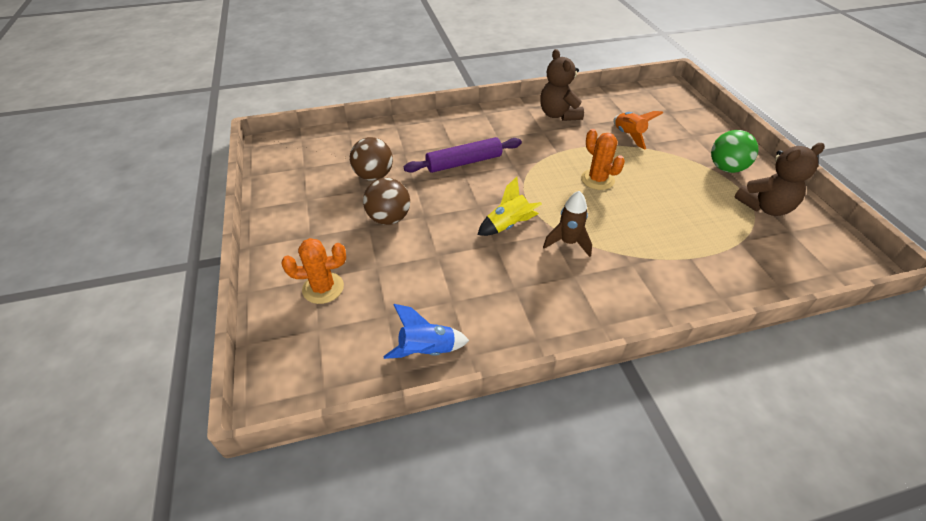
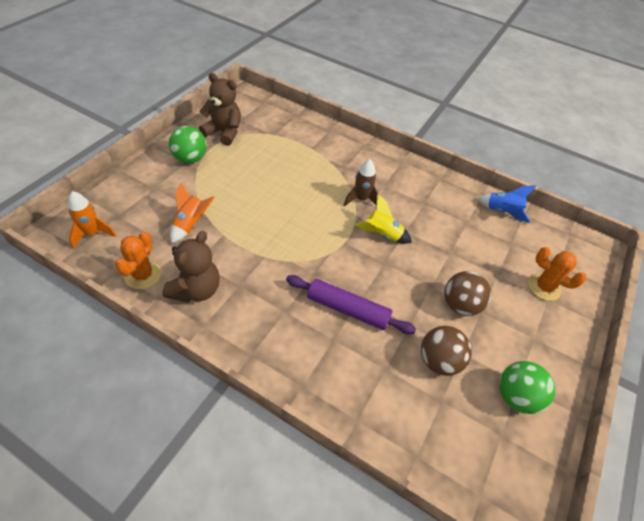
camera: 140 degrees left, 5 degrees up
(304, 190) = (516, 396): none -> green ball
(597, 180) = (277, 215): orange cactus -> orange cactus (143, 275)
(656, 98) = (92, 234): none -> orange rocket

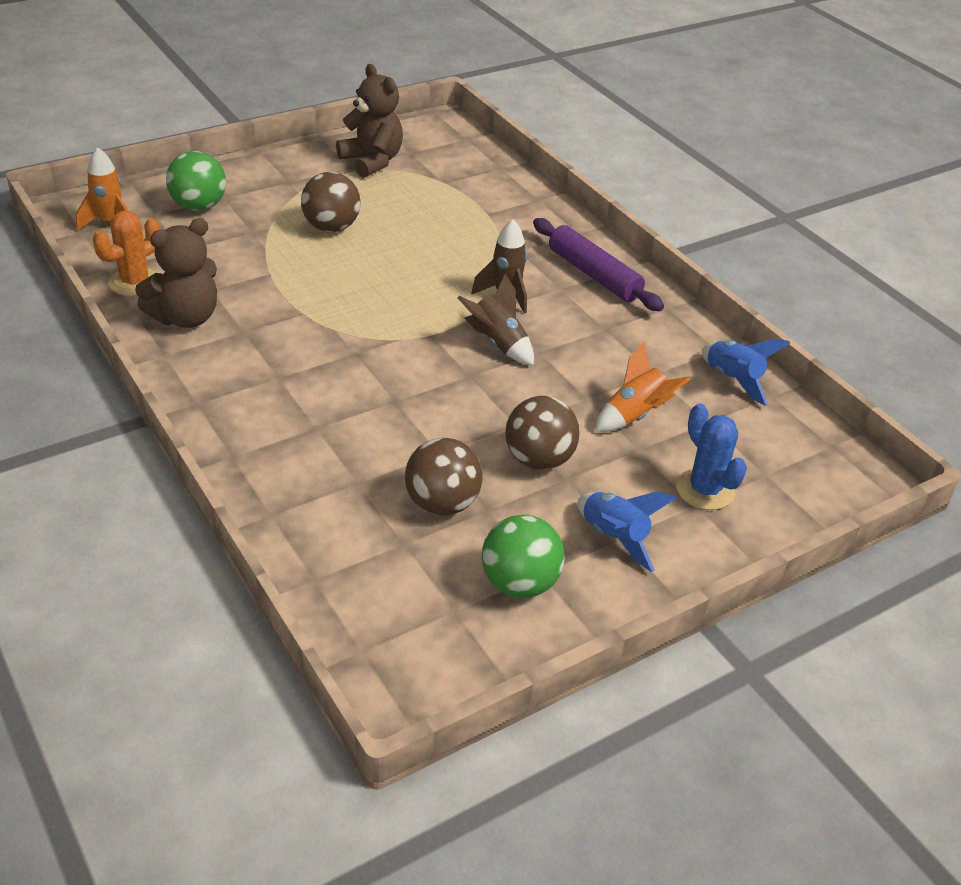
camera: 30 degrees right, 10 degrees down
(190, 159) = (298, 179): green ball -> green ball (199, 206)
(191, 224) = (237, 250): orange rocket -> orange rocket (634, 415)
(235, 187) = (331, 227): none -> brown ball
(347, 309) = (365, 405): purple rolling pin -> purple rolling pin (594, 275)
(382, 235) = (497, 344): yellow rocket -> brown rocket
(532, 340) = (614, 538): none -> blue rocket
(544, 287) = (705, 490): orange cactus -> blue cactus

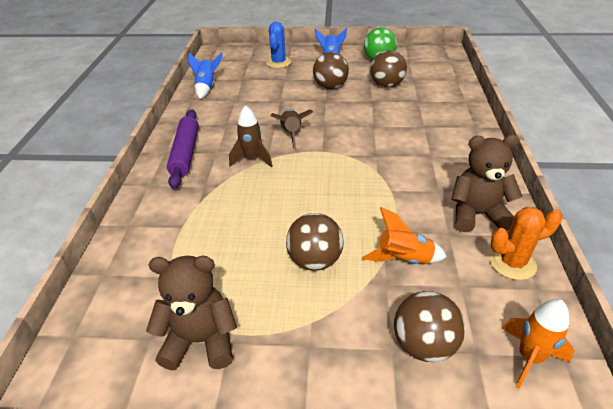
camera: 140 degrees left, 0 degrees up
(199, 206) = (424, 344): green ball -> brown ball
(372, 161) = (201, 340): brown teddy bear -> brown teddy bear turned 90 degrees clockwise
(634, 415) = (269, 88): orange rocket -> orange rocket (403, 260)

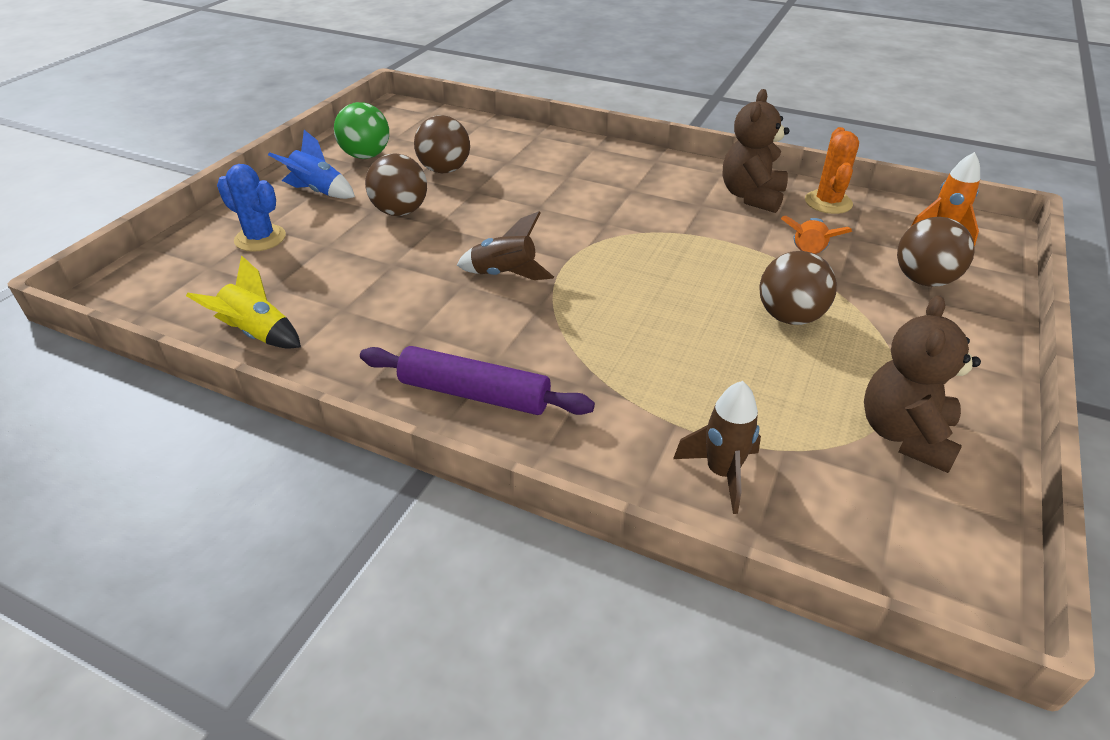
camera: 70 degrees left, 0 degrees up
(206, 87) = (257, 334): blue rocket -> yellow rocket
(252, 159) = (544, 324): brown rocket -> brown rocket (721, 473)

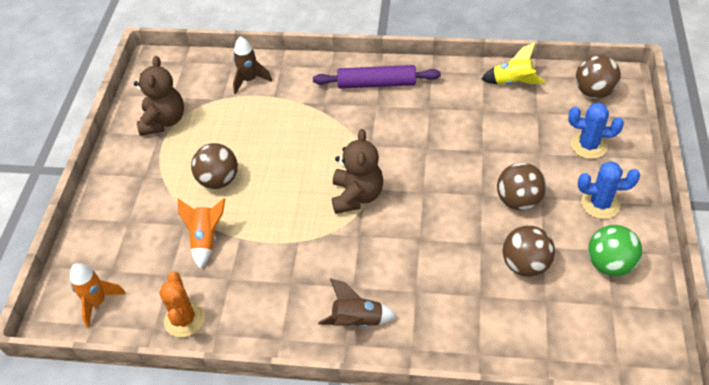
camera: 165 degrees right, 10 degrees up
(318, 191) = (600, 204): blue rocket -> blue cactus
(505, 275) = (405, 162): brown rocket -> brown rocket (357, 321)
(751, 196) = (250, 308): brown teddy bear -> brown teddy bear (357, 196)
(923, 280) = (126, 240): brown ball -> brown ball (594, 92)

